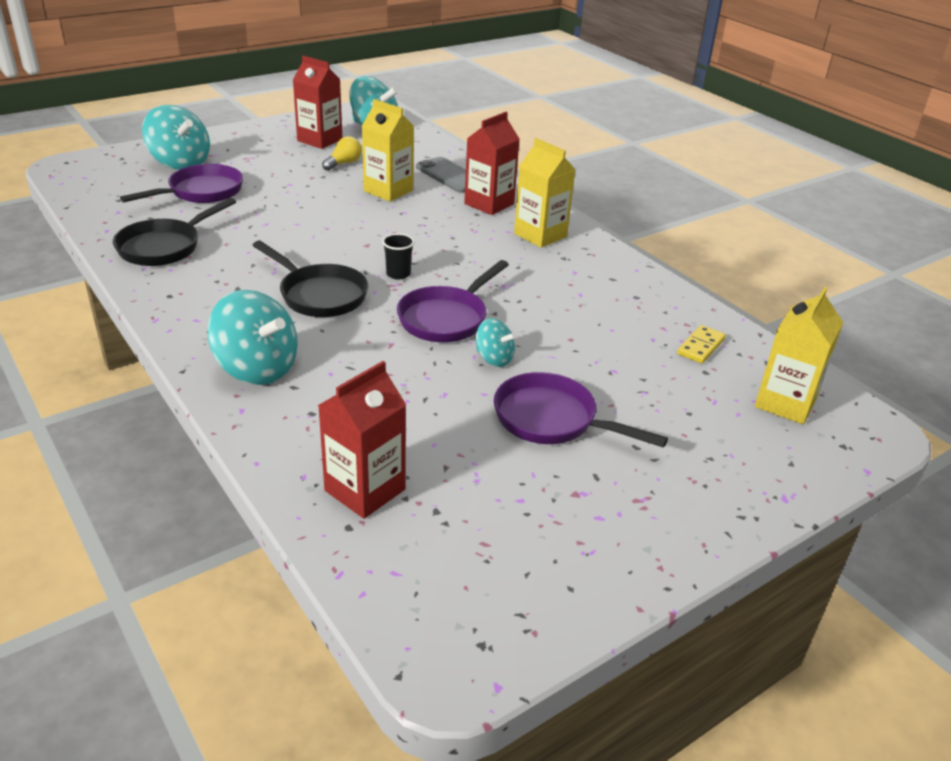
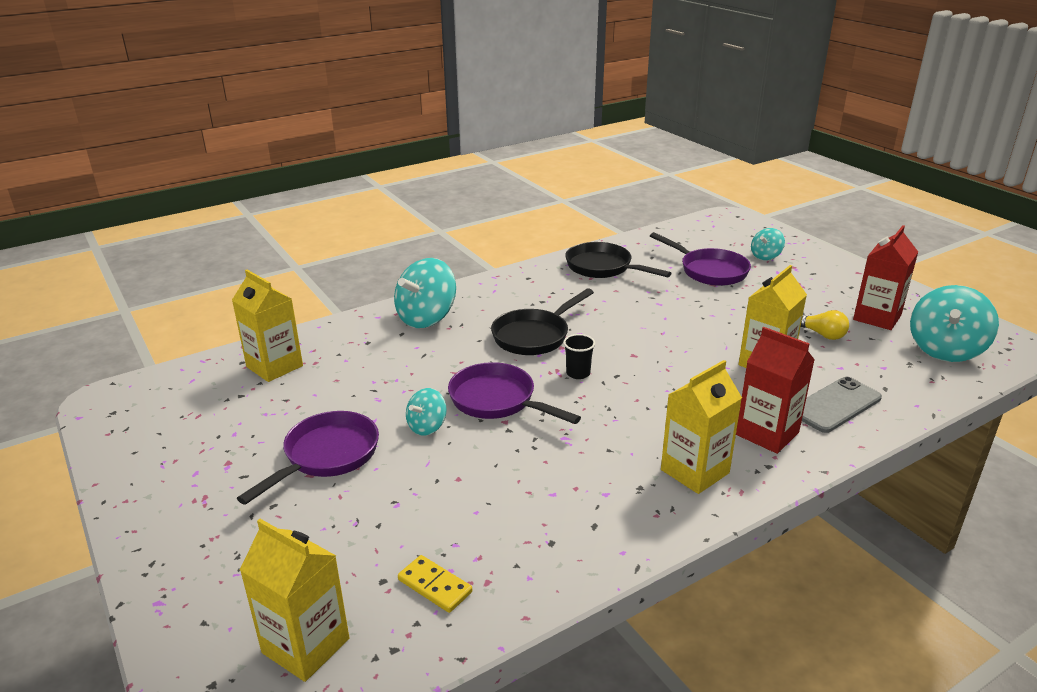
camera: 95 degrees right, 5 degrees down
(180, 163) = (765, 256): turquoise spinning top -> turquoise spinning top, size x0.54
(365, 490) = (274, 366): red carton -> yellow carton

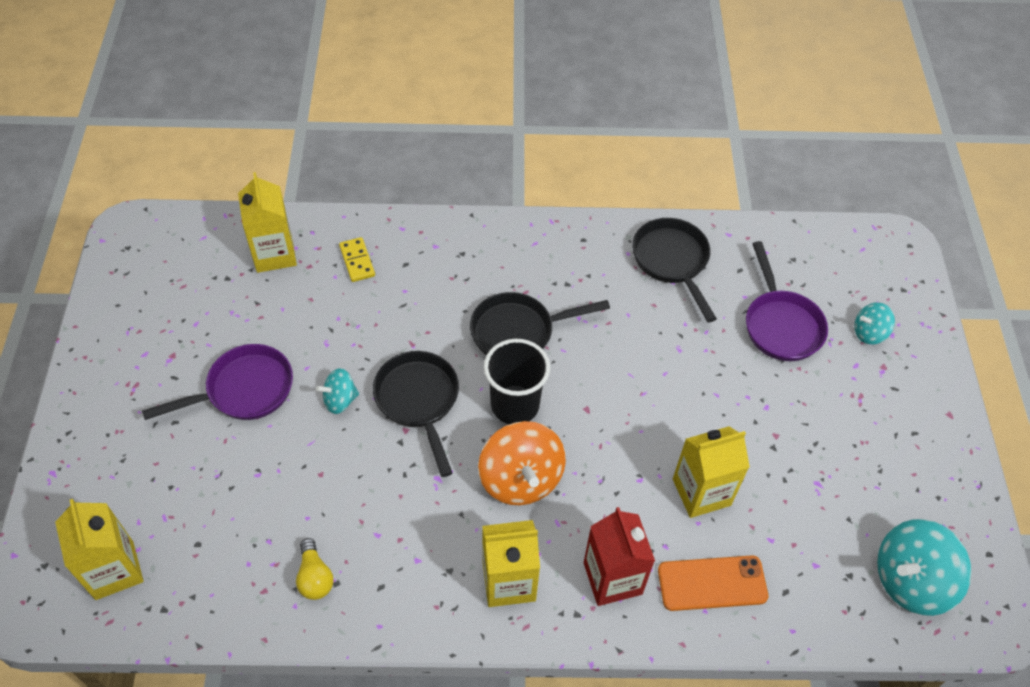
camera: 30 degrees right, 25 degrees up
(427, 318) = (443, 253): turquoise spinning top -> none
(435, 586) = (227, 571): yellow domino -> yellow domino (357, 261)
(497, 401) = (419, 401): purple pan -> black pan
(578, 373) = (515, 405): black cup -> black cup, size x1.92
(631, 410) = (521, 479): none -> orange spinning top
(822, 334) = (801, 485): yellow light bulb -> yellow light bulb (315, 577)
(835, 405) = (712, 583): grey phone -> orange phone
(877, 317) = (890, 494): red carton -> none

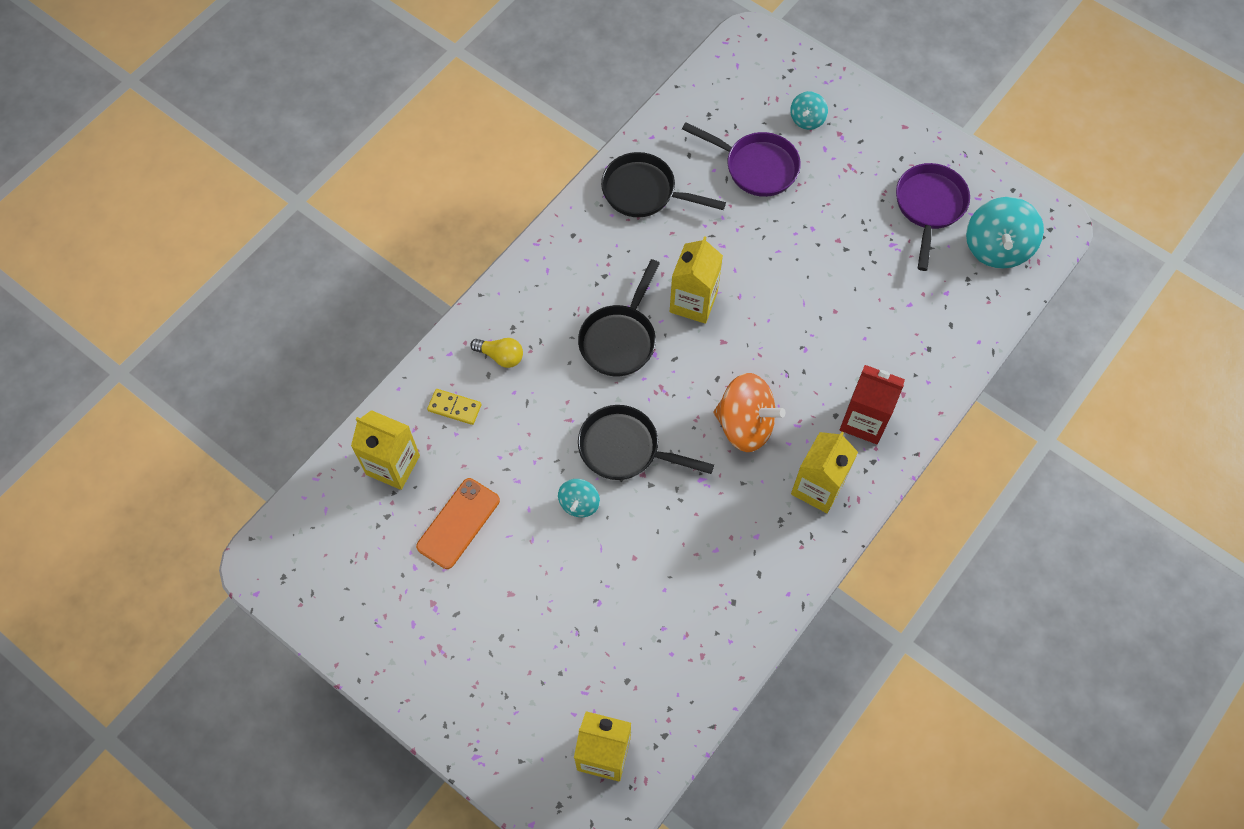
camera: 50 degrees left, 10 degrees up
(244, 390) = (512, 568): purple pan -> purple pan (929, 207)
(315, 577) = (717, 614): yellow light bulb -> yellow light bulb (500, 356)
(515, 405) = (682, 386): black cup -> none
(701, 492) = (844, 318): yellow carton -> yellow carton (693, 302)
(712, 583) = (913, 363): orange phone -> orange phone (458, 523)

